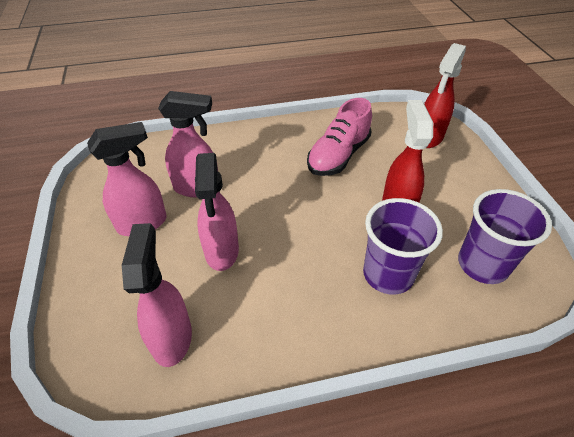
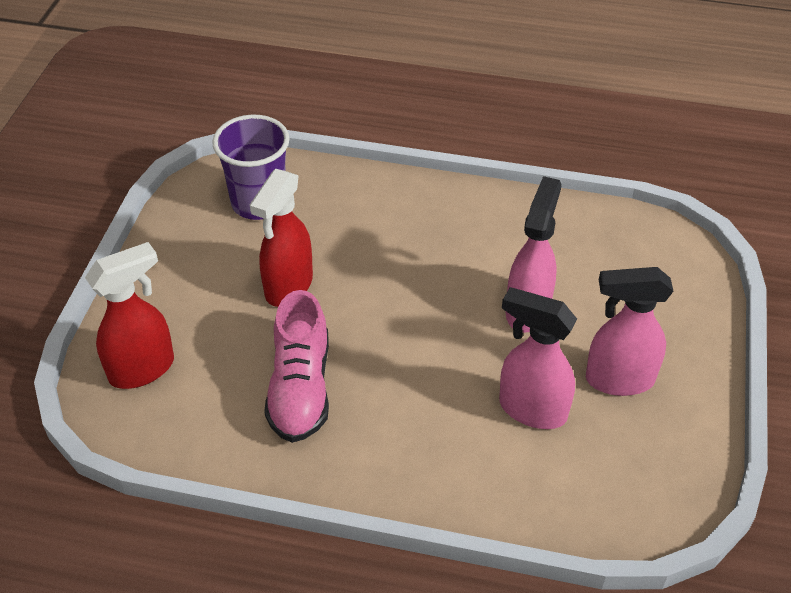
camera: 155 degrees left, 0 degrees up
(172, 337) = (603, 247): pink spray bottle -> none
(338, 156) = (300, 388): pink shoe -> pink shoe turned 120 degrees clockwise
(388, 274) = (361, 227): purple cup -> none

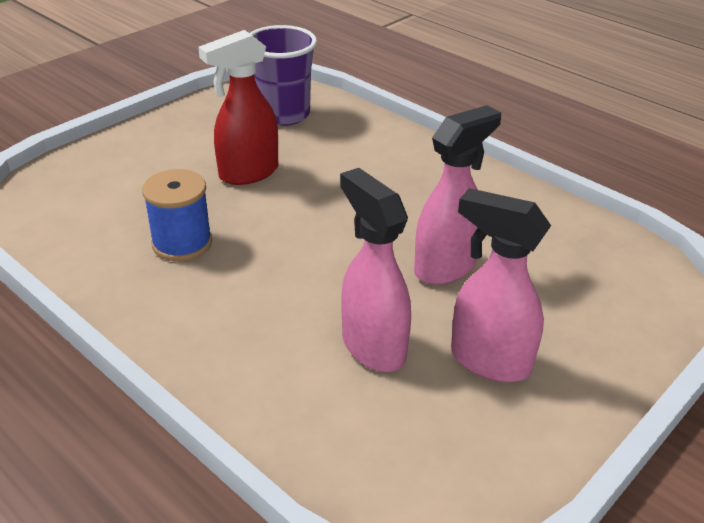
camera: 30 degrees right, 10 degrees down
(143, 369) = (80, 183): red spray bottle -> none
(300, 388) = (182, 243): pink shoe -> blue spool

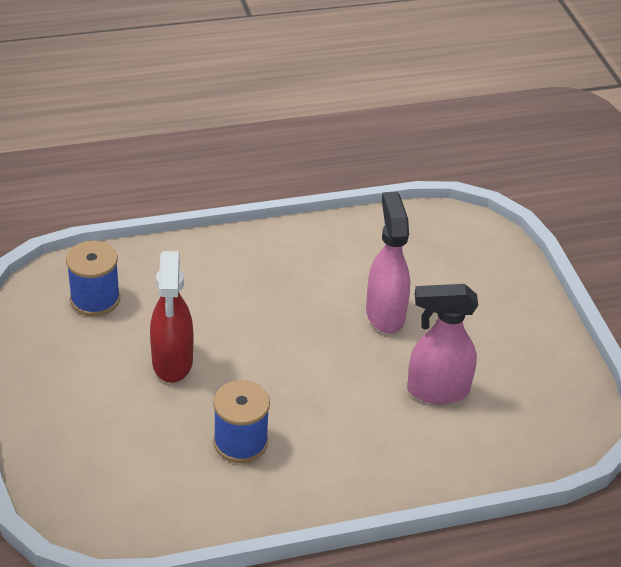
camera: 60 degrees left, 5 degrees up
(283, 115) = (95, 299): purple cup -> blue spool
(488, 361) = (487, 344): pink spray bottle -> none

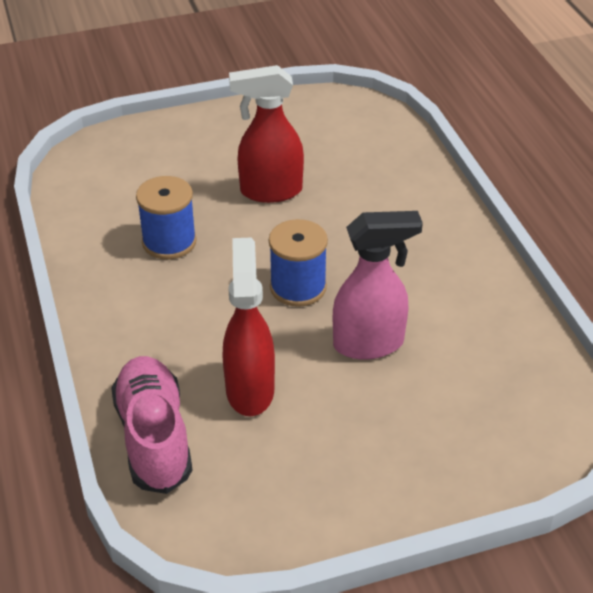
camera: 90 degrees right, 0 degrees up
(95, 299) = (348, 137): blue spool -> blue spool (298, 287)
(436, 391) = (250, 389): pink spray bottle -> red spray bottle
(491, 454) = (154, 437): none -> pink shoe

